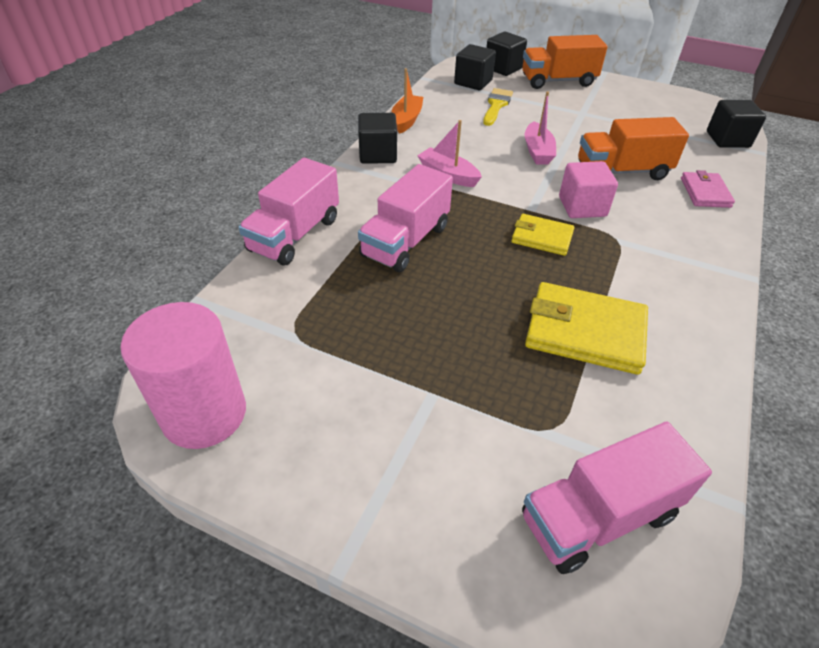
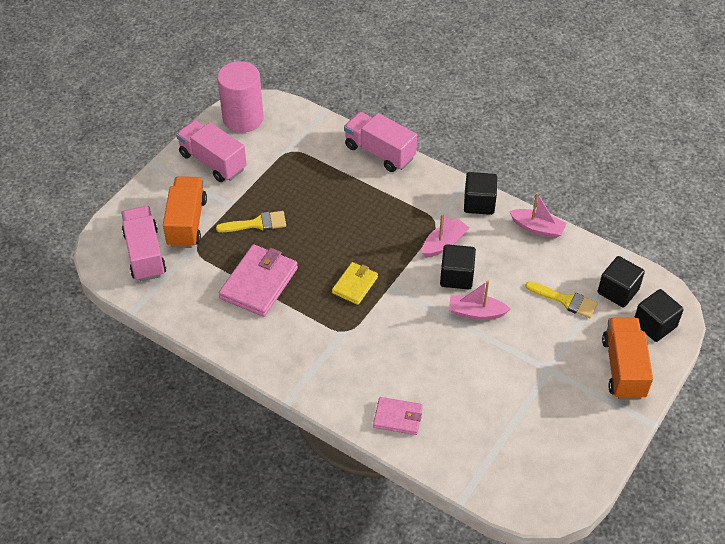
camera: 100 degrees right, 5 degrees up
(405, 241) = (363, 208): pink truck -> pink truck (213, 162)
(407, 120) = (537, 228): orange boat -> pink boat
(467, 352) = (257, 223): none -> yellow brush
(582, 206) = (389, 321): pink cube -> none
(585, 332) = (259, 283): yellow wallet -> pink wallet
(622, 171) = (438, 366): orange truck -> orange truck (187, 223)
(727, 139) = (488, 481): black cube -> black cube (456, 276)

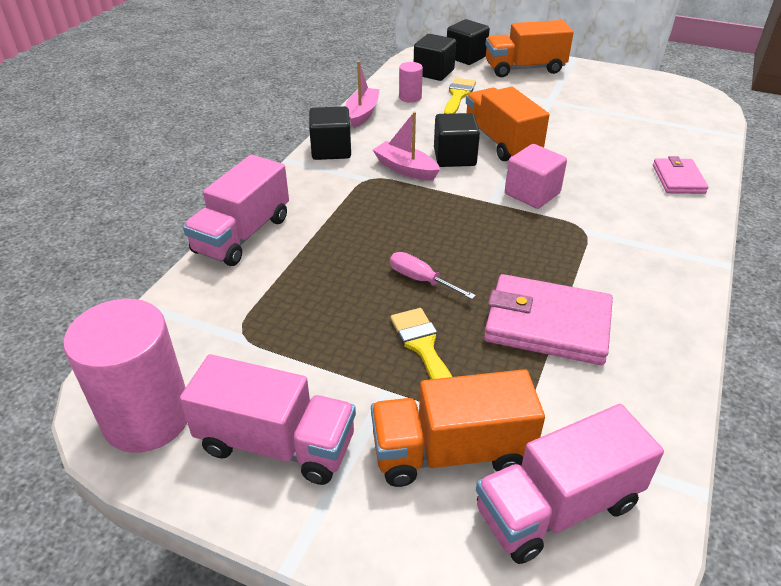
camera: 100 degrees left, 10 degrees down
(213, 162) = (276, 444): pink truck -> pink truck turned 105 degrees counterclockwise
(314, 232) = (421, 280): none -> pink screwdriver
(355, 285) = (504, 230): yellow wallet -> none
(396, 313) = (532, 194): none -> pink cube
(476, 312) = (501, 142): pink boat -> orange truck
(565, 265) = (410, 97): none -> pink cylinder

